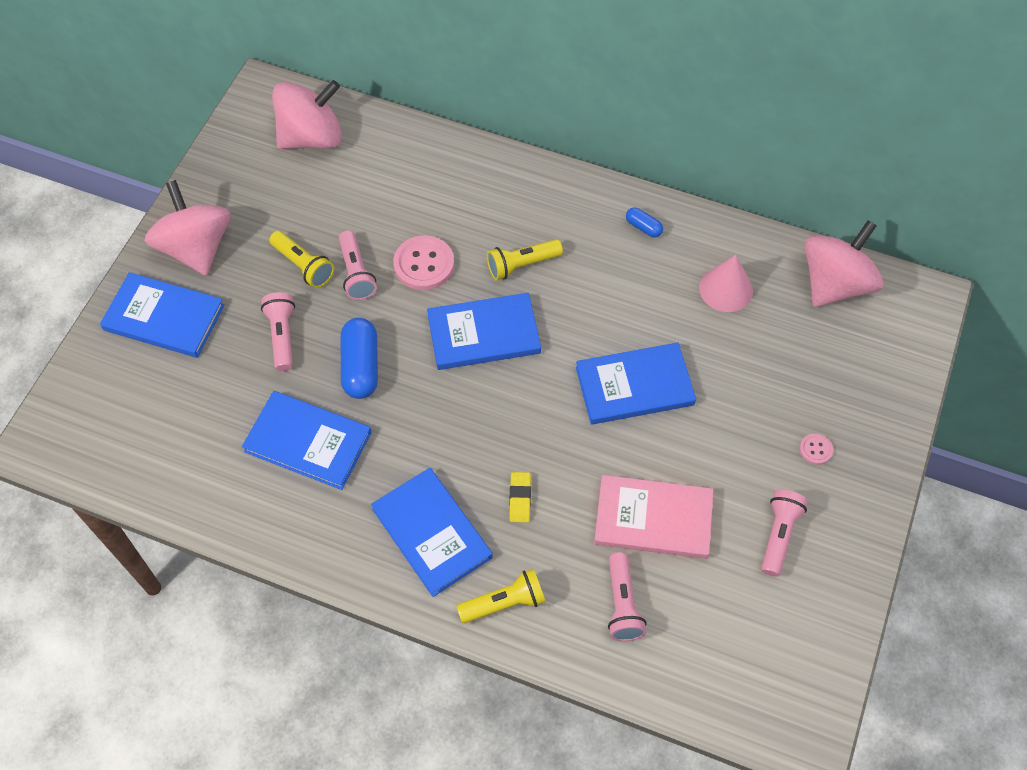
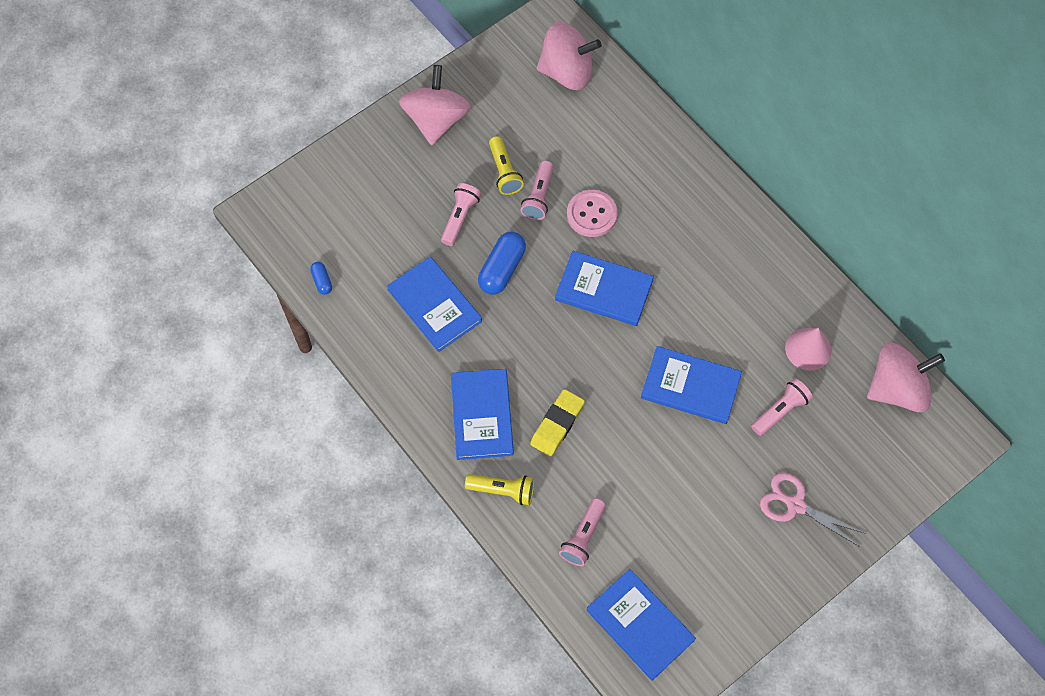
camera: 30 degrees right, 5 degrees up
(164, 318) = (386, 162): blue book -> blue book (640, 625)
(520, 498) = (557, 424): yellow eraser -> yellow eraser, size x1.62
(521, 265) = (664, 251): yellow flashlight -> none
(643, 227) = (775, 268): blue capsule -> blue capsule (322, 281)
(653, 519) = (642, 490): pink book -> none
(778, 535) = (726, 551): pink flashlight -> pink flashlight (780, 411)
(815, 449) = (795, 505): pink button -> pink scissors

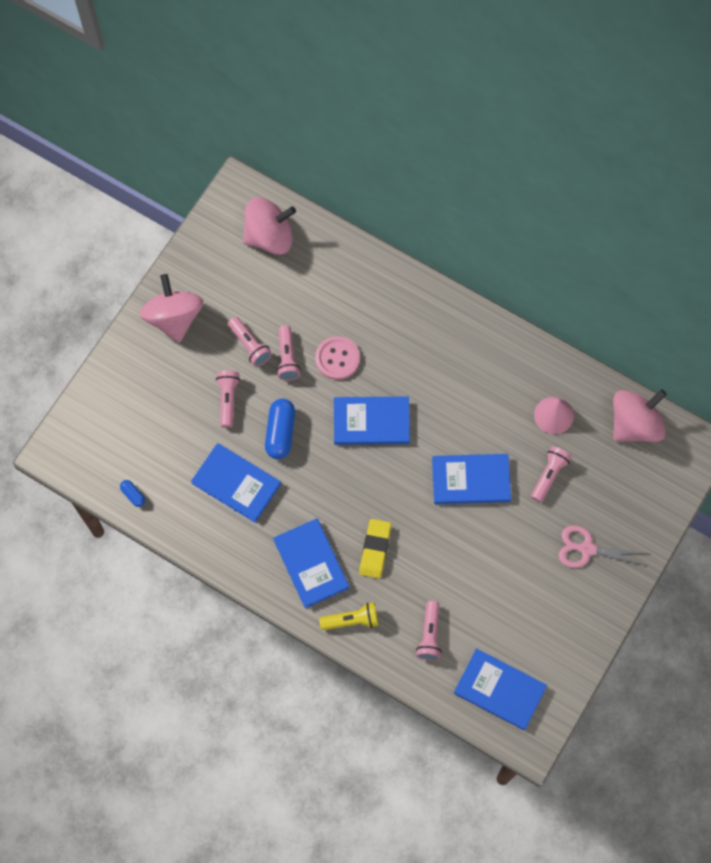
camera: 20 degrees left, 5 degrees up
(504, 172) = (250, 345): yellow flashlight -> pink flashlight

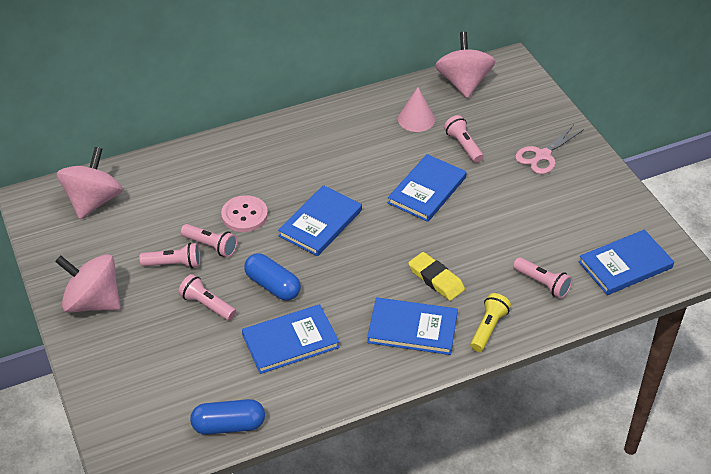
camera: 55 degrees left, 25 degrees down
(133, 495) = (228, 425): blue capsule -> blue capsule, size x1.95

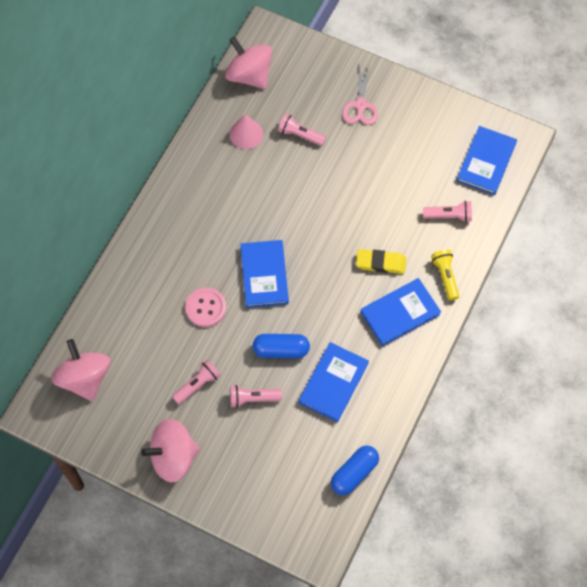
camera: 40 degrees left, 20 degrees up
(211, 246) = (208, 351): pink flashlight -> none
(427, 190) = (310, 193): blue book -> none

